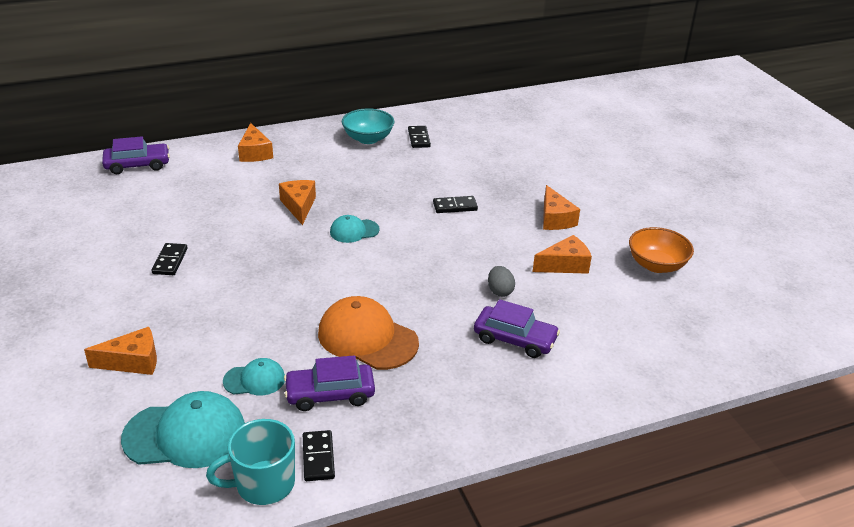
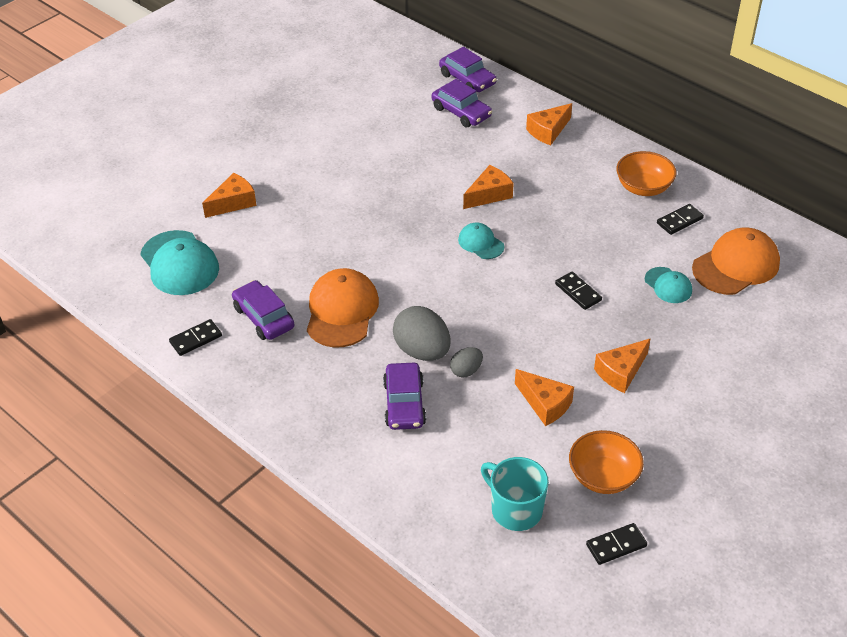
camera: 65 degrees right, 10 degrees up
(133, 361) = (233, 202): orange cheese -> orange cheese turned 90 degrees counterclockwise
(170, 261) = (356, 162): black domino -> black domino (616, 545)
(176, 183) = (461, 112): none -> purple car
(254, 380) = (253, 271): turquoise cap -> turquoise cap (668, 285)
(263, 484) = (156, 322): turquoise mug -> turquoise mug (515, 509)
(368, 139) = (643, 188): turquoise bowl -> orange bowl
(458, 307) = (422, 351): none -> grey egg
(484, 135) = (736, 265): none -> orange cap

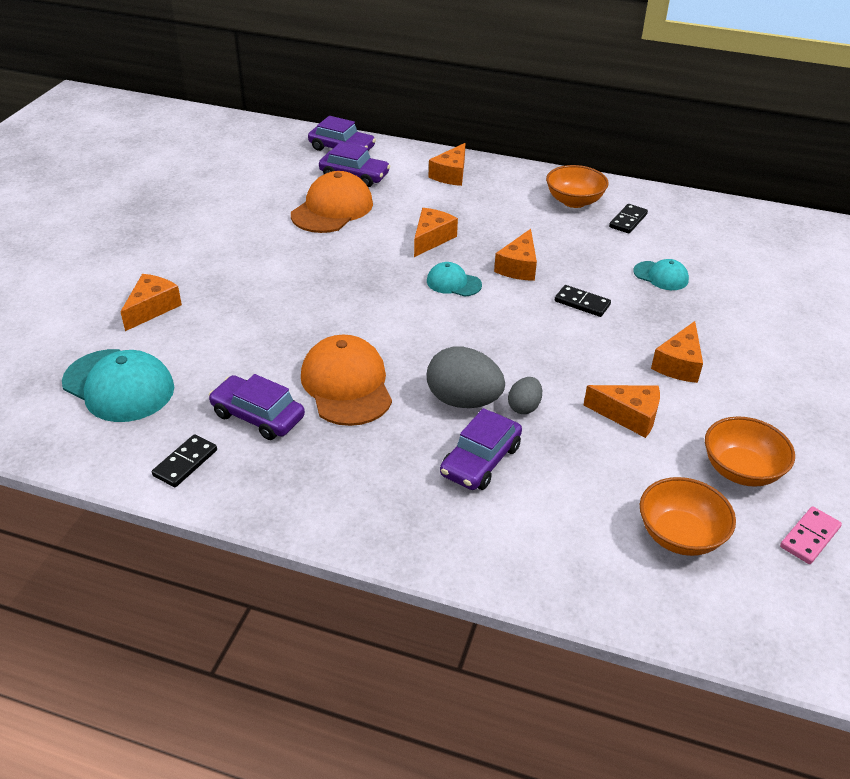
camera: 25 degrees left, 5 degrees down
(404, 403) = (480, 460): purple car -> purple car turned 60 degrees clockwise
(515, 509) = (680, 535): turquoise mug -> orange bowl
(546, 242) = (518, 267): none -> orange cheese
(616, 545) = (810, 537): black domino -> pink domino
(736, 265) = (706, 245): orange cap -> orange cap (332, 209)

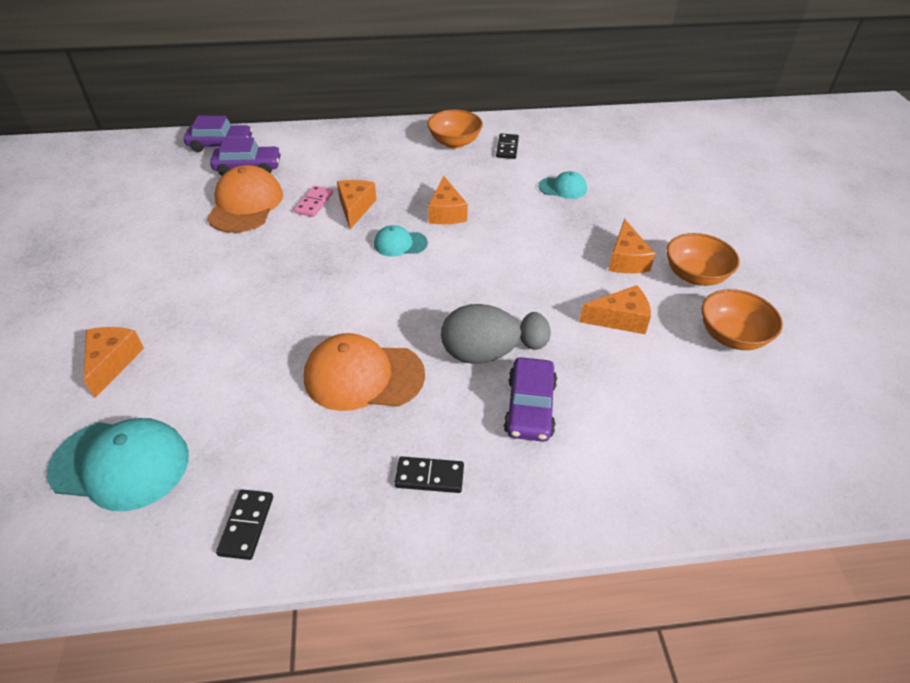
camera: 25 degrees left, 5 degrees up
(258, 416) = (294, 442): purple car -> none
(346, 385) = (363, 376): orange cap -> orange cap turned 45 degrees counterclockwise
(451, 174) = (336, 145): orange cheese -> none
(582, 303) = (518, 230): black domino -> black domino (429, 476)
(680, 535) = (729, 413): orange bowl -> orange bowl (695, 275)
(810, 537) = (817, 376): pink domino -> pink domino (314, 203)

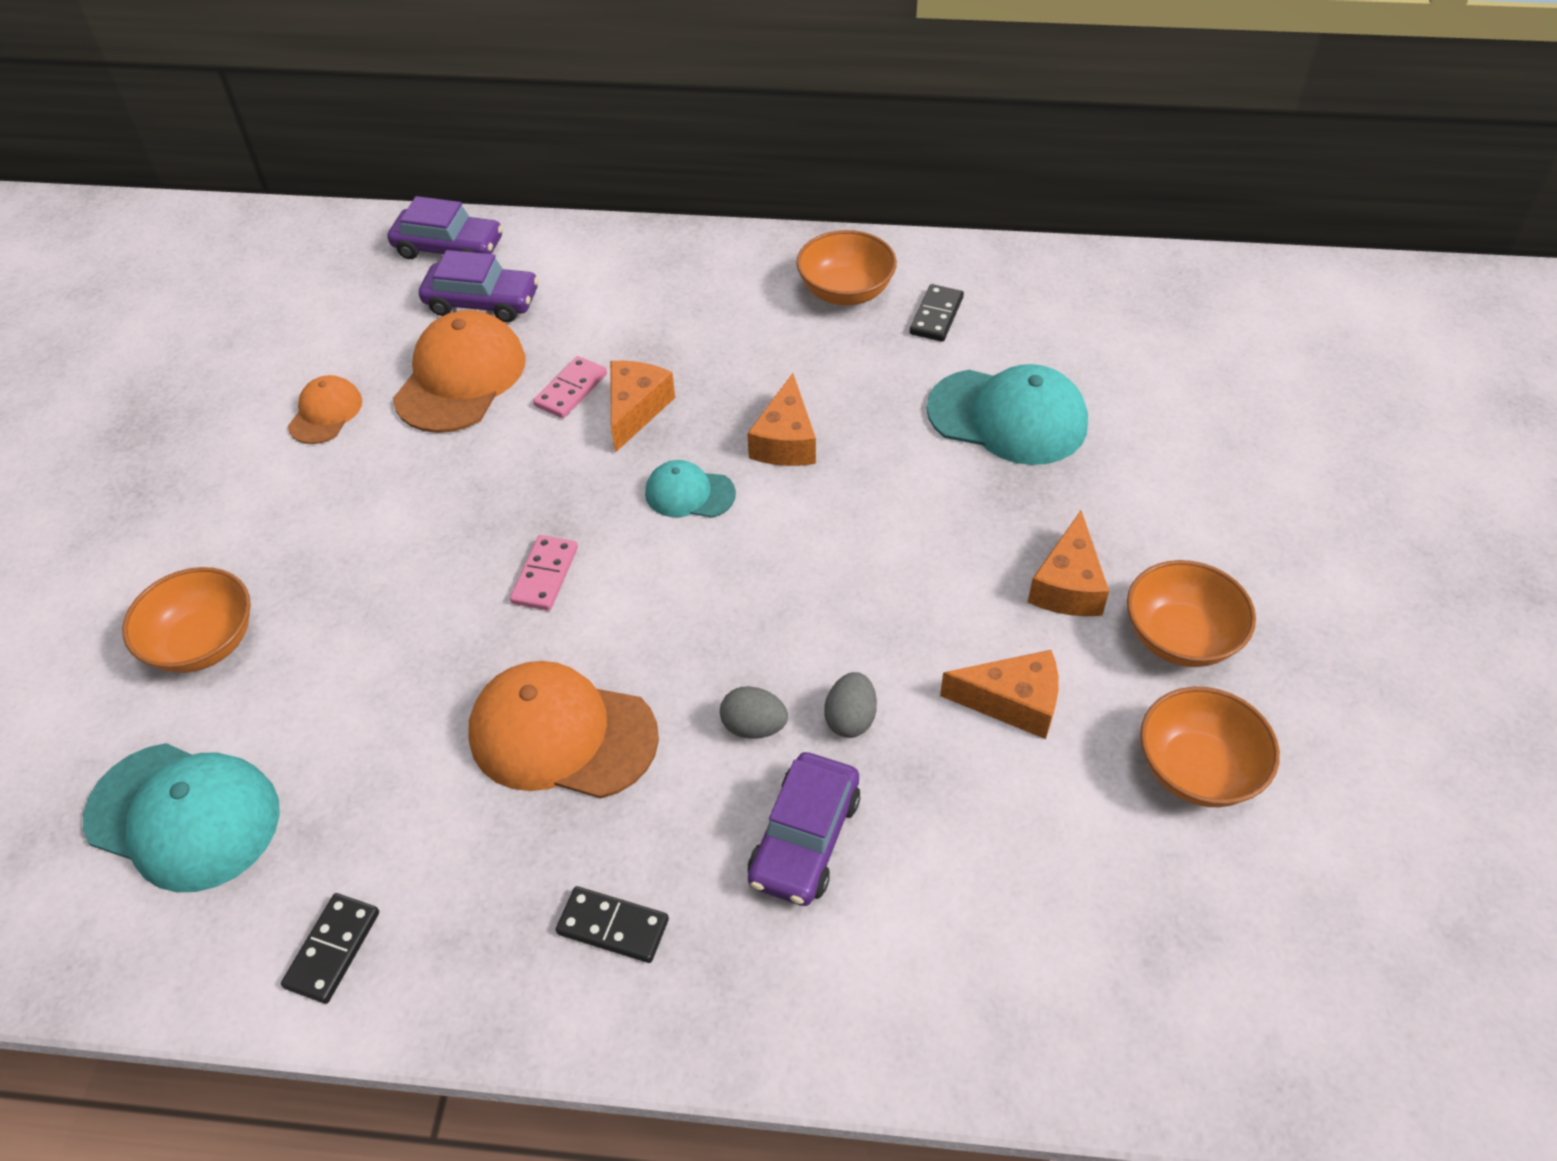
camera: 15 degrees right, 5 degrees up
(112, 362) = (203, 643): orange cheese -> orange bowl
(165, 231) = (325, 413): none -> orange cap
(326, 295) = (545, 575): none -> pink domino
(478, 354) = (754, 727): grey egg -> grey egg, size x0.54
(563, 188) = (1008, 417): turquoise cap -> turquoise cap, size x1.84

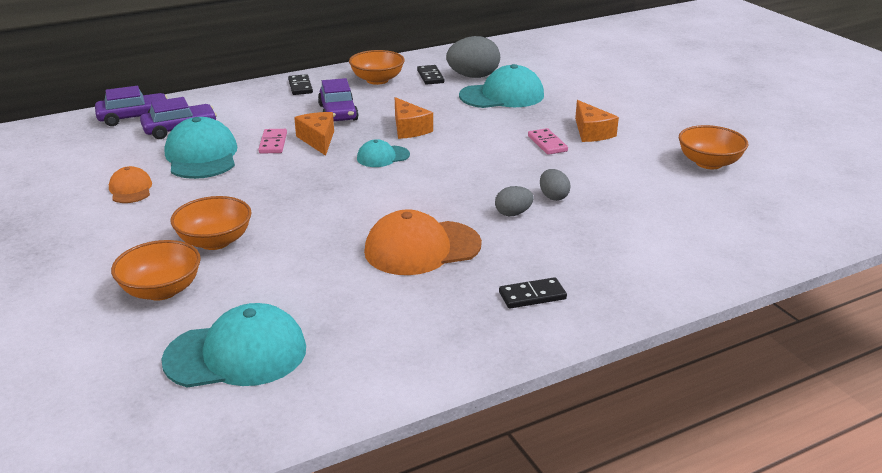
camera: 35 degrees left, 20 degrees down
(332, 949) = (395, 362): black domino -> black domino (300, 87)
(460, 378) = (202, 156): orange cap -> turquoise cap
(545, 575) = (341, 203): pink domino -> pink domino (547, 144)
(805, 839) = (582, 237): purple car -> purple car (338, 112)
(1006, 344) = (473, 76): none -> grey egg
(1013, 702) = (614, 169): orange cheese -> none
(1180, 637) = (654, 132): orange bowl -> orange bowl (215, 241)

